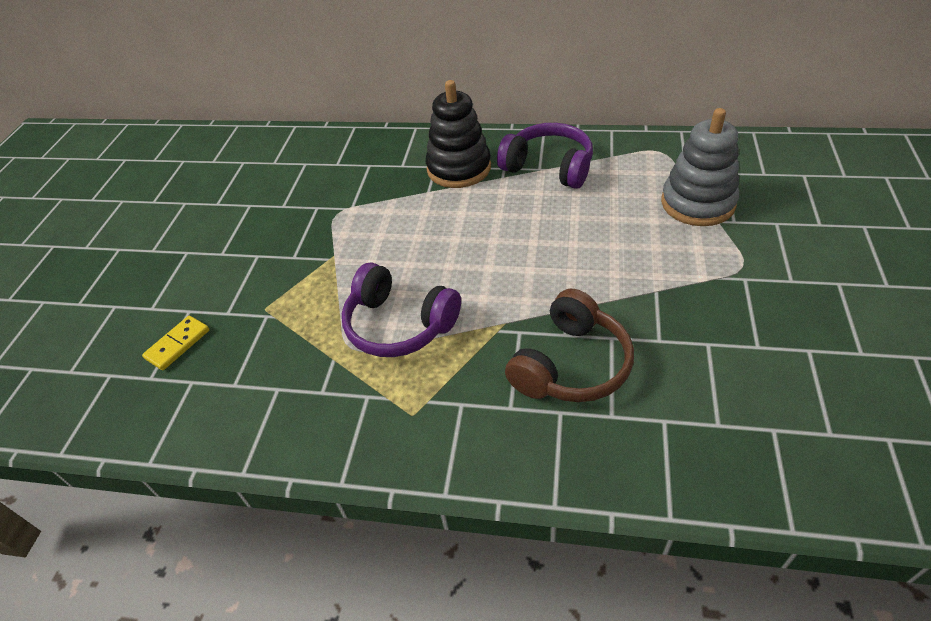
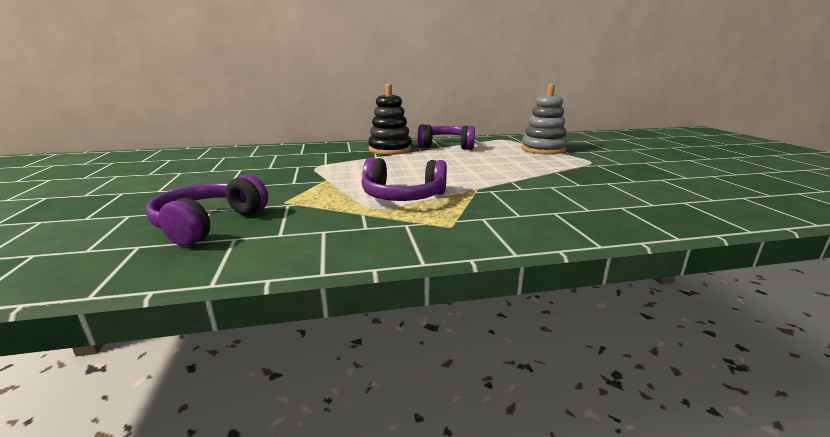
camera: 25 degrees left, 25 degrees down
(178, 344) = (209, 224): yellow domino -> purple headphones
(571, 365) = (539, 197): brown headphones -> none

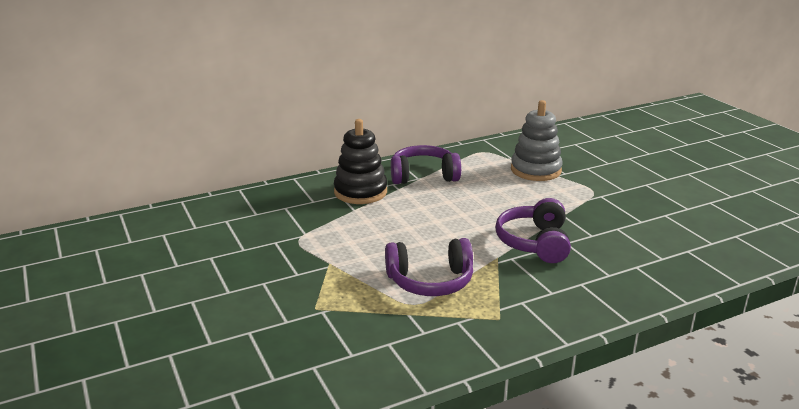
camera: 15 degrees left, 5 degrees up
(209, 224) = (269, 352): purple headphones -> purple headphones (534, 243)

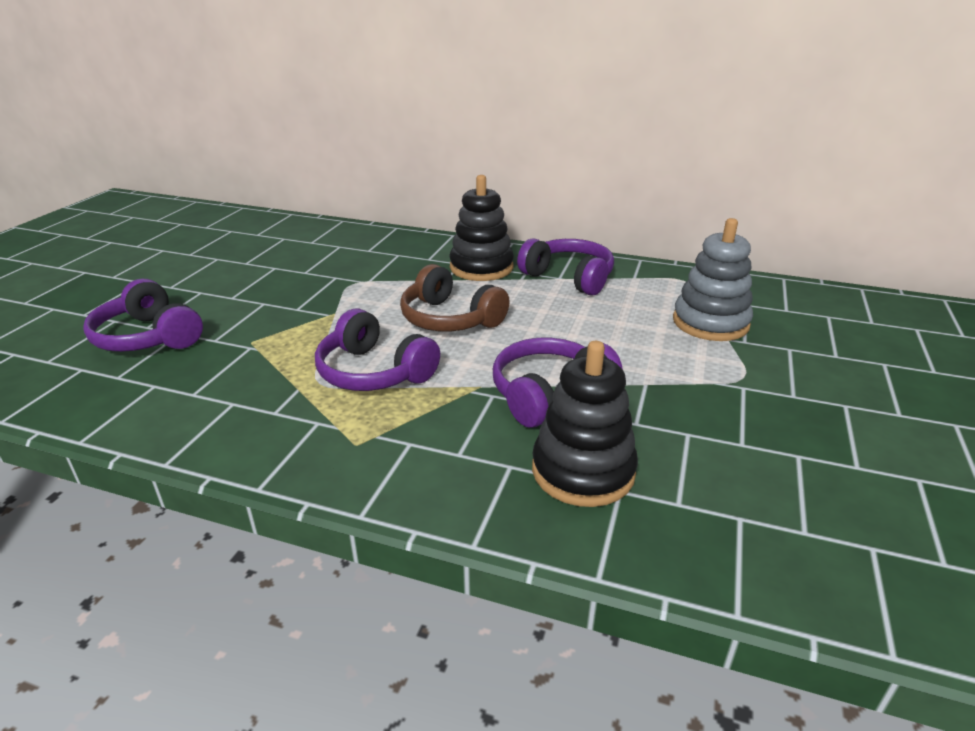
camera: 45 degrees right, 5 degrees up
(231, 347) = (148, 337): none -> purple headphones
(408, 231) = (450, 319): none -> brown headphones
(610, 267) = (583, 471): none -> black stacking toy

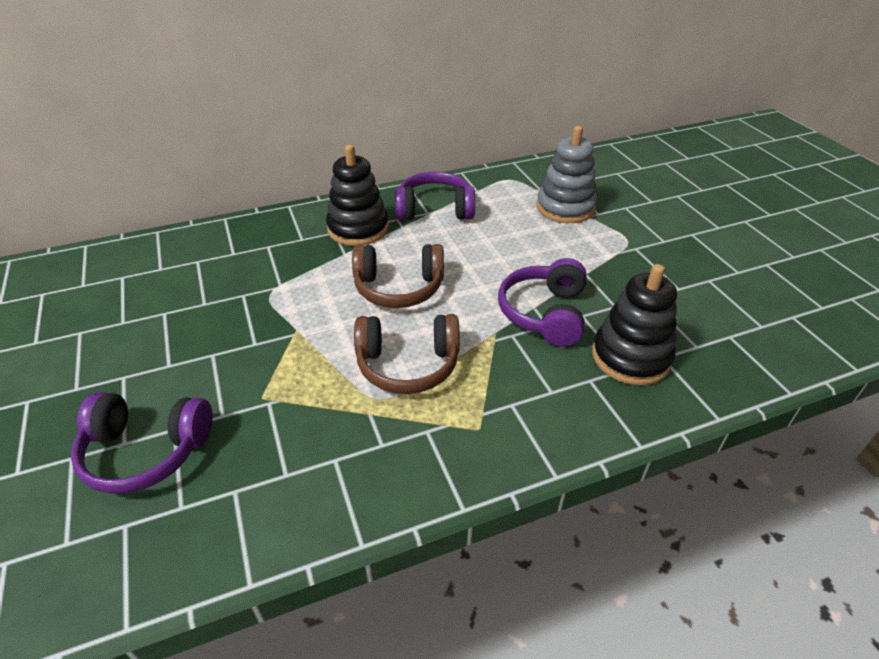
camera: 40 degrees left, 10 degrees up
(374, 372) = (408, 364): purple headphones -> brown headphones

